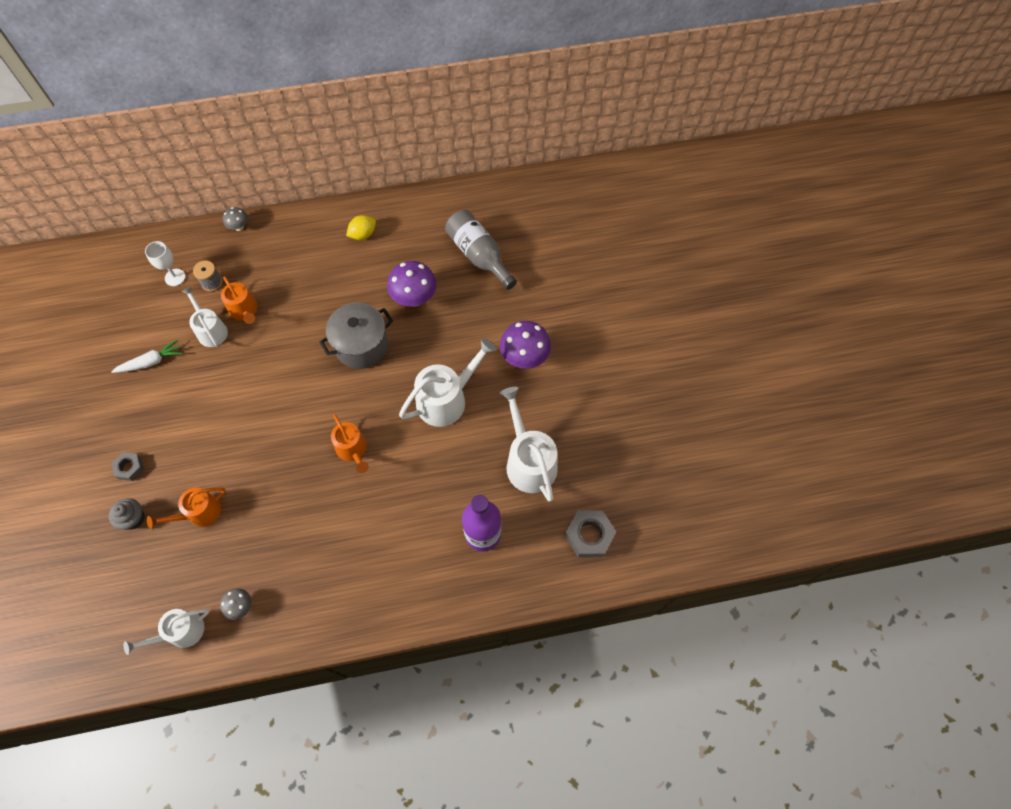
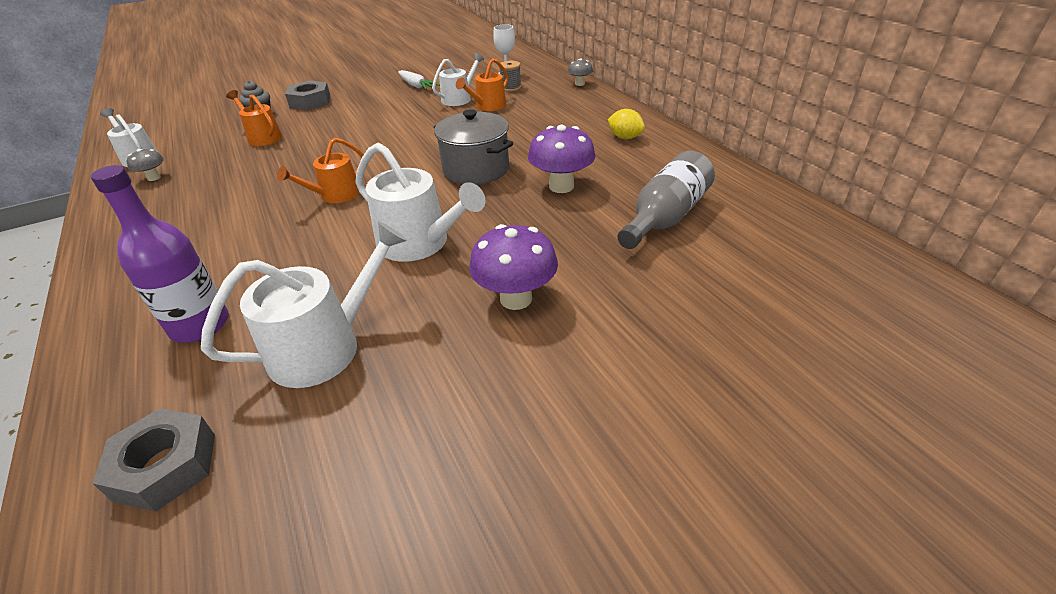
camera: 75 degrees right, 25 degrees down
(129, 468) = (310, 102): grey nut -> grey nut, size x1.64

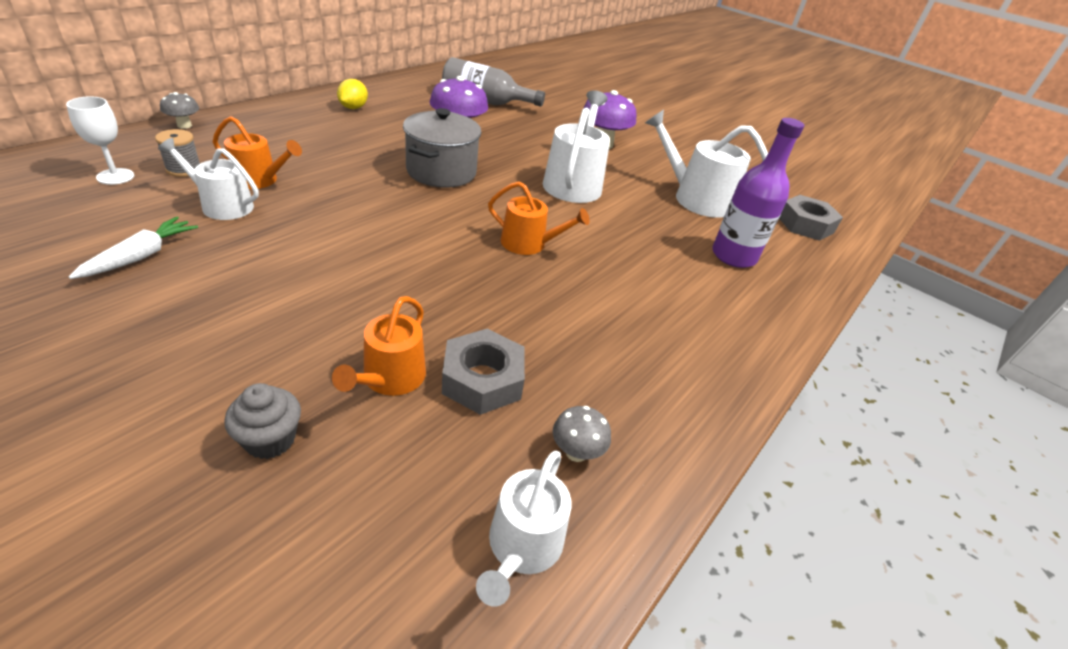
camera: 120 degrees left, 0 degrees up
(310, 102) = (202, 380): grey nut -> grey nut (482, 380)

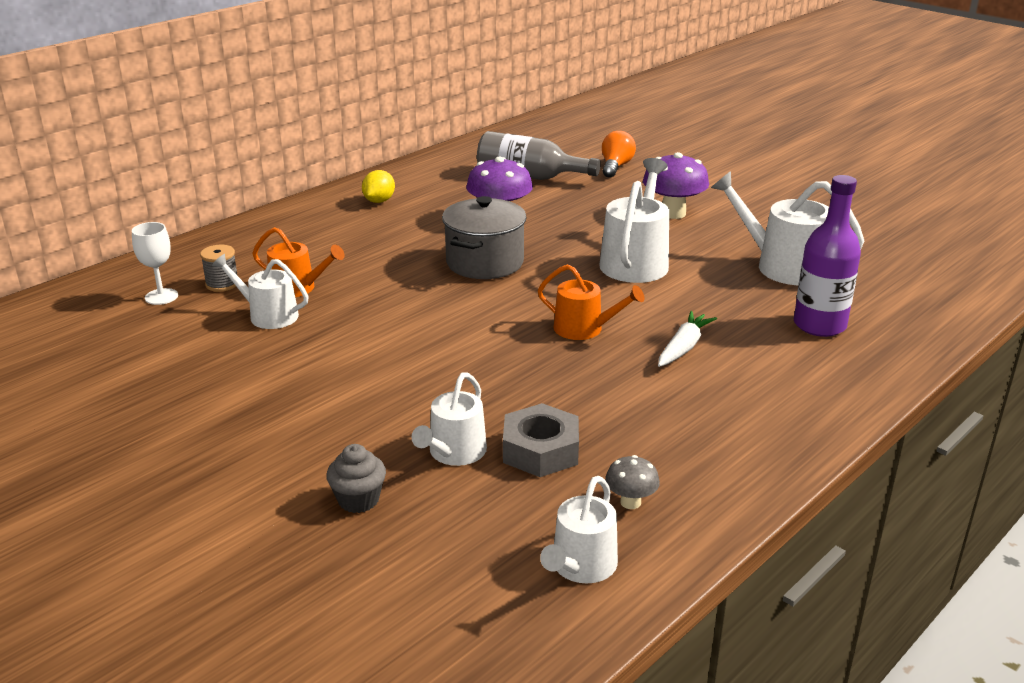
camera: 10 degrees right, 10 degrees down
(140, 256) = (208, 366): white carrot -> white carrot (683, 347)
(184, 125) = (209, 239): grey mushroom -> none
(390, 378) = (454, 453): orange watering can -> white watering can
(555, 101) = (615, 166): none -> orange light bulb
(805, 225) = (918, 285): grey nut -> none

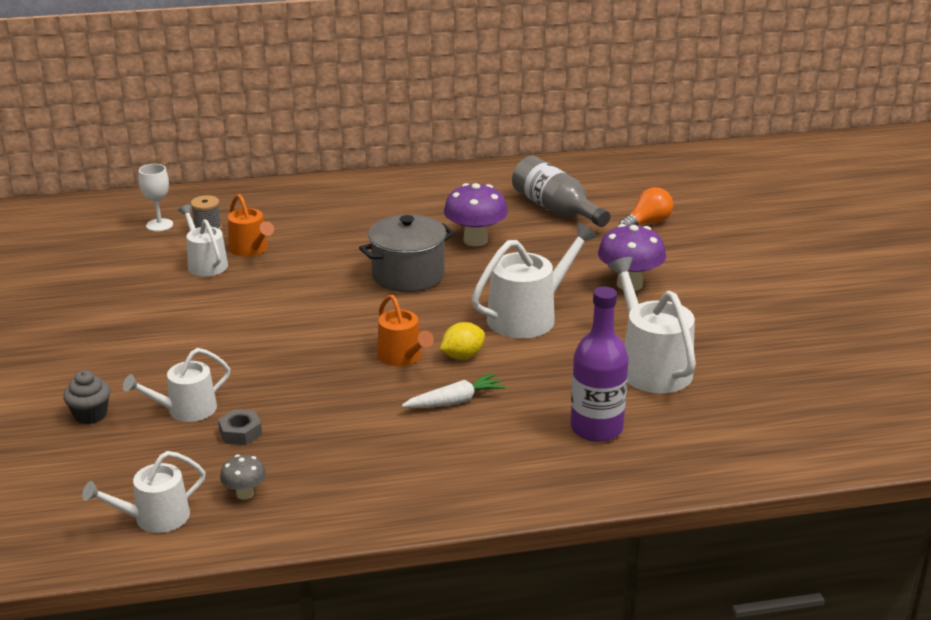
camera: 35 degrees right, 0 degrees up
(379, 201) = (403, 195): yellow lemon -> yellow lemon (462, 356)
(540, 450) = (240, 433): grey nut -> grey nut, size x0.61

